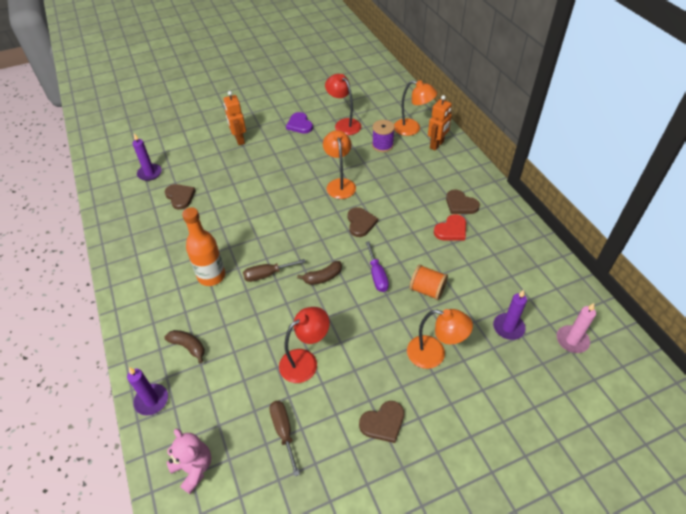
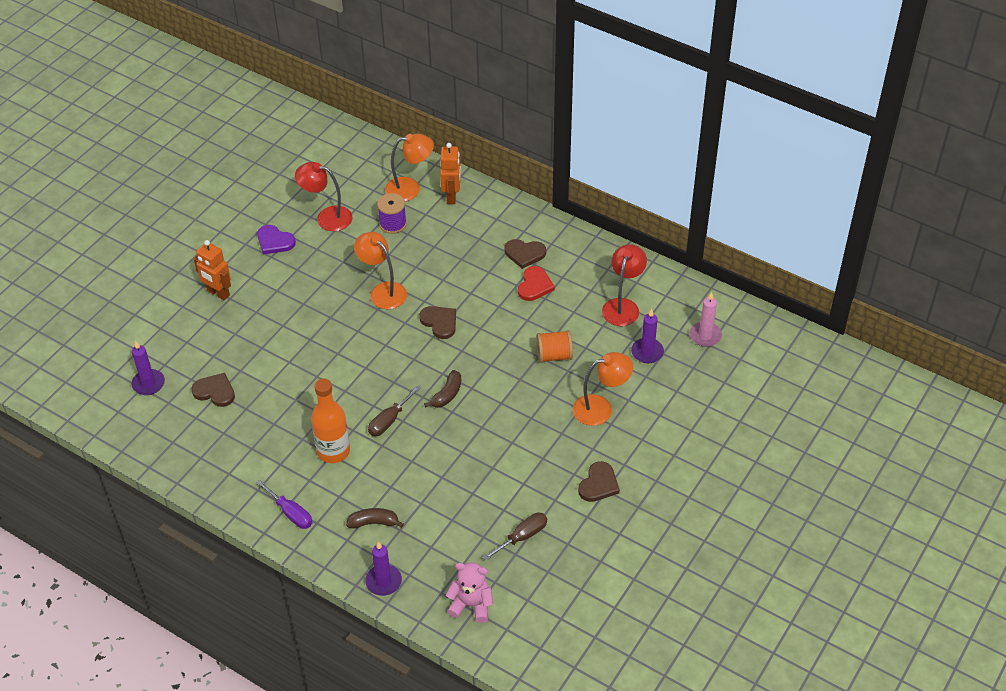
camera: 35 degrees left, 0 degrees up
(284, 431) = (522, 537): brown screwdriver -> brown screwdriver turned 105 degrees clockwise
(305, 361) = (494, 474): red lamp -> red lamp (623, 306)
(377, 275) = (497, 366): purple screwdriver -> purple screwdriver (291, 513)

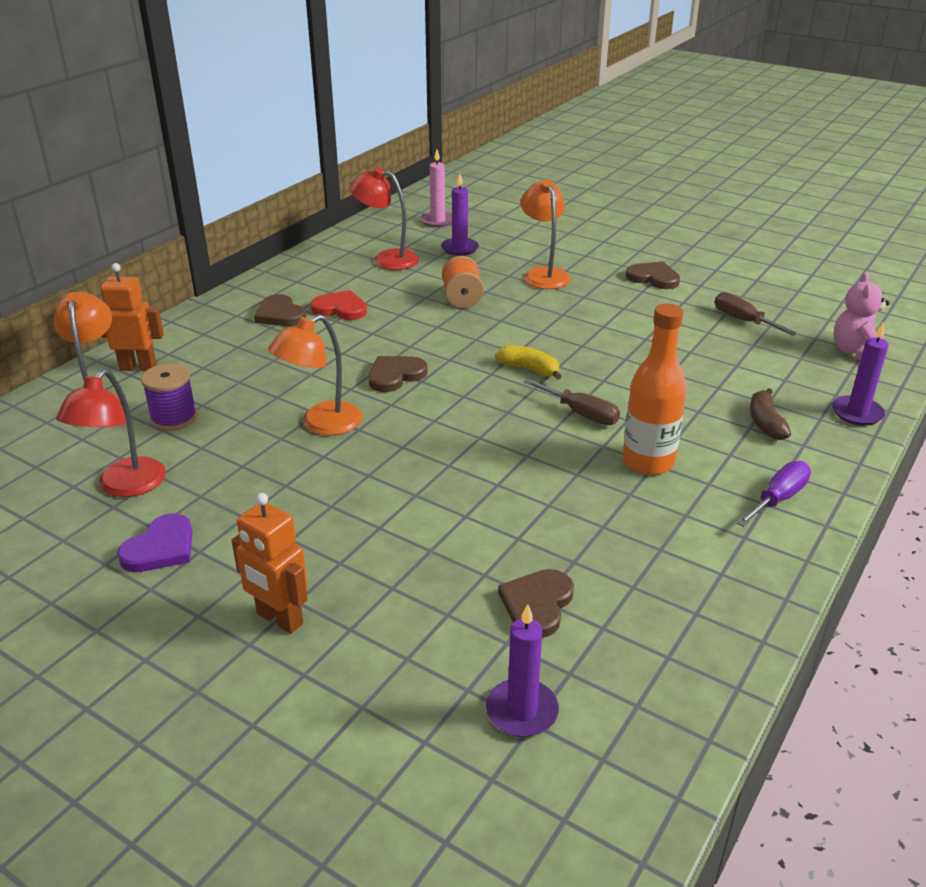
camera: 90 degrees left, 15 degrees down
(218, 293) = (279, 619): orange robot -> orange robot turned 90 degrees clockwise
(447, 394) = (529, 369): brown banana -> yellow banana
(524, 254) = (280, 314): brown heart -> brown heart turned 135 degrees clockwise

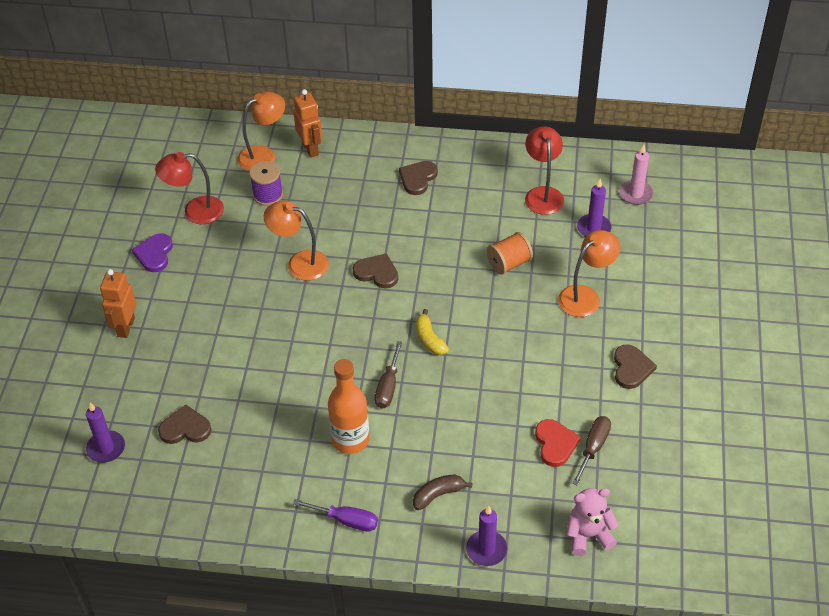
camera: 65 degrees right, 15 degrees up
(160, 548) = (154, 254): purple heart -> purple heart turned 90 degrees clockwise
(340, 309) = (447, 204): red heart -> red heart (555, 444)
(529, 369) = (429, 339): yellow banana -> yellow banana turned 150 degrees clockwise

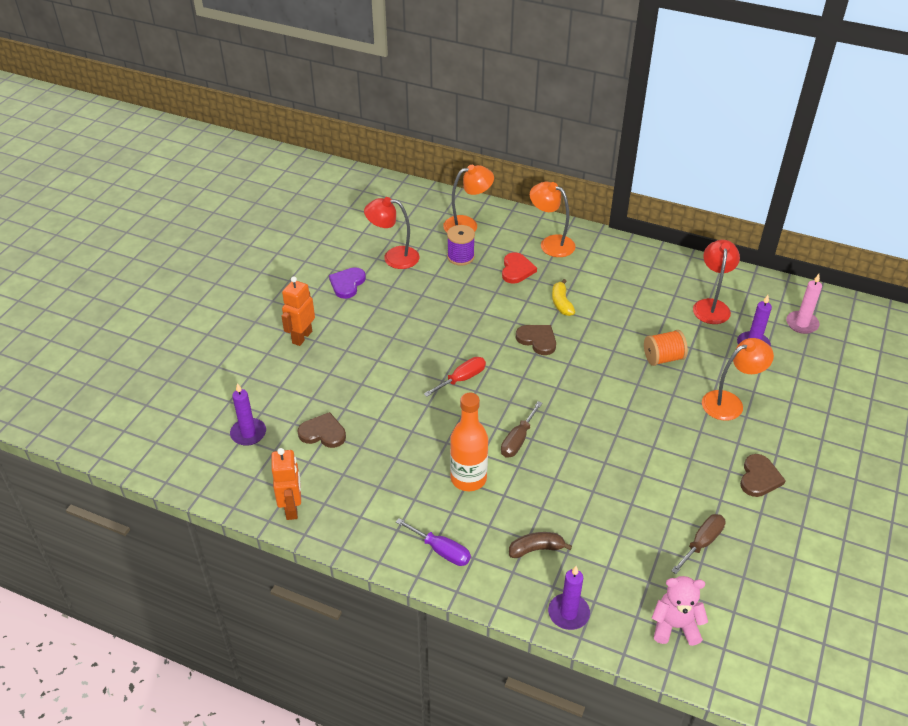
camera: 15 degrees right, 5 degrees down
(299, 263) = (470, 317): orange lamp -> orange lamp (551, 243)
(310, 149) = (510, 228): orange robot -> orange robot (292, 508)
(311, 334) = (462, 379): none -> red screwdriver
(418, 178) = (598, 270): brown heart -> none
(429, 339) = (569, 407): yellow banana -> yellow banana (561, 303)
(555, 444) = (664, 530): red heart -> red heart (516, 270)

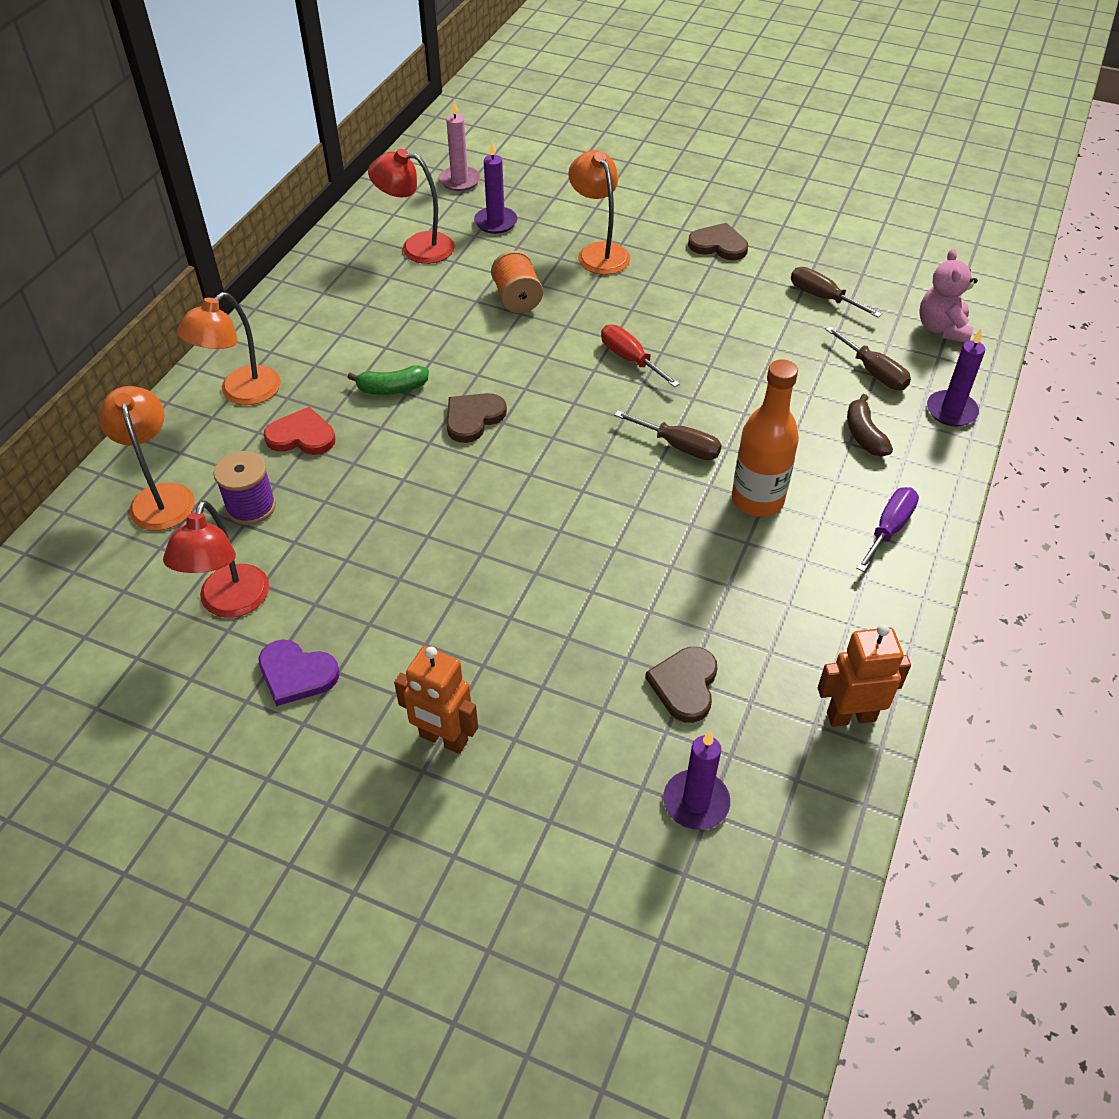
camera: 90 degrees left, 5 degrees up
(462, 379) = (557, 506): red screwdriver -> red screwdriver (630, 359)
(561, 303) = (392, 388): yellow banana -> green banana
(610, 566) = (873, 372): none -> brown screwdriver

